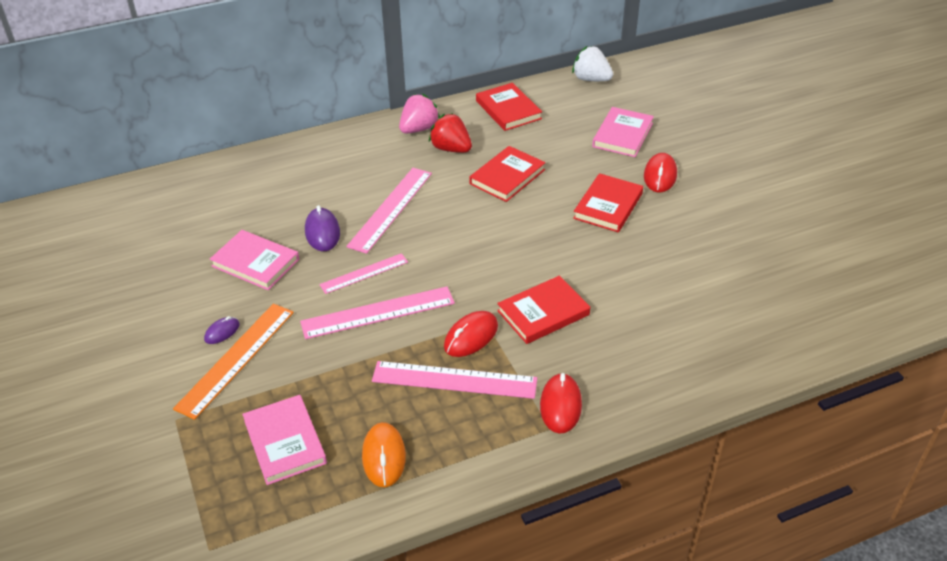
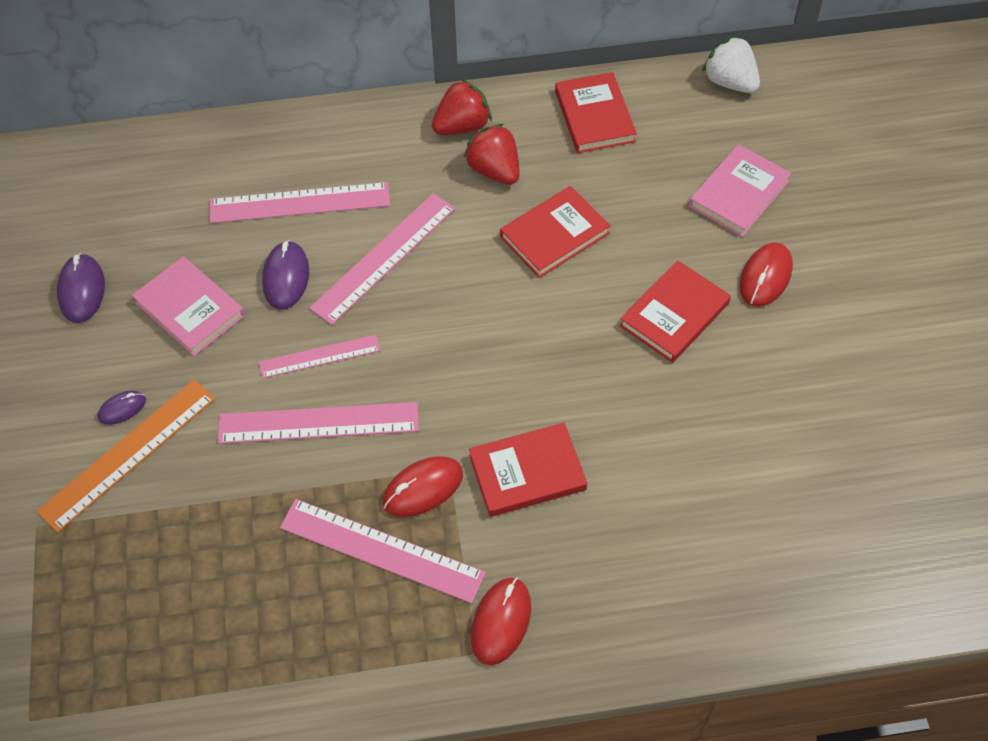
camera: 15 degrees right, 15 degrees up
(166, 266) = (81, 290): none -> purple mouse
(285, 442) = (153, 592): pink book -> none
(317, 188) = (300, 203): none -> pink ruler
(384, 456) = (262, 643): orange mouse -> none
(419, 129) = (462, 126): pink strawberry -> red strawberry

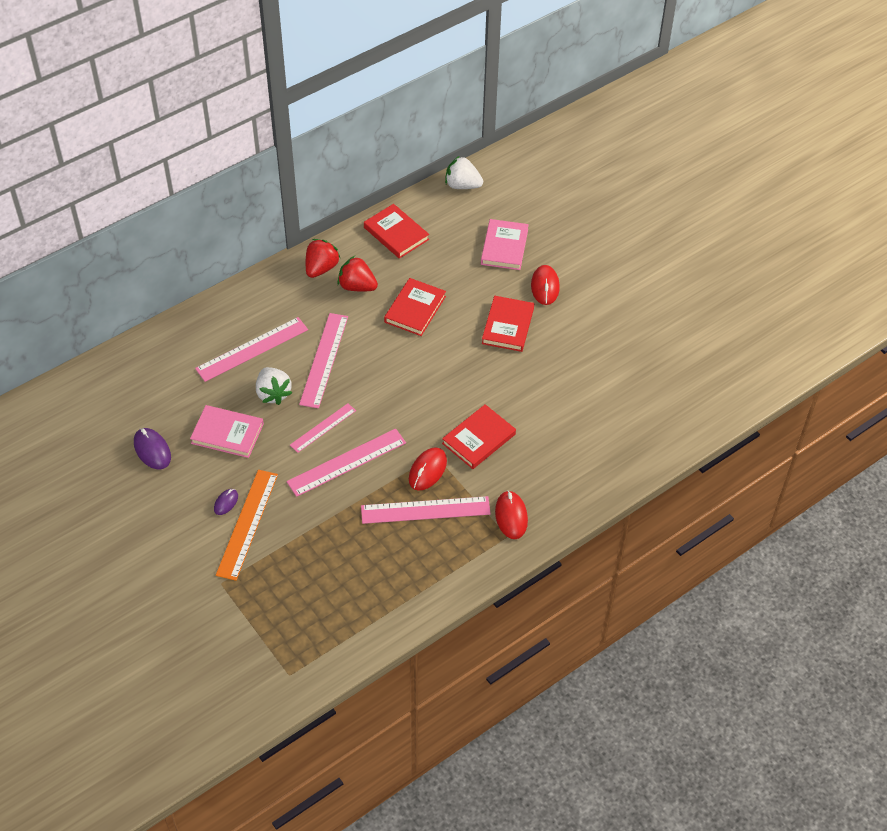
camera: 30 degrees left, 5 degrees down
(286, 277) = (273, 393): purple mouse -> white strawberry

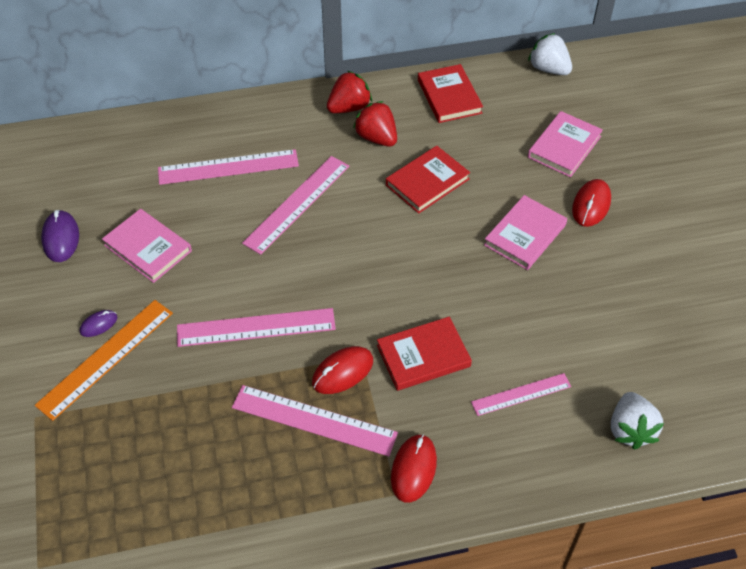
camera: 25 degrees right, 0 degrees up
(273, 393) = (221, 221): white strawberry -> white strawberry (630, 430)
(323, 428) = (252, 278): pink ruler -> pink ruler (521, 394)
(508, 326) = (525, 235): red book -> pink book

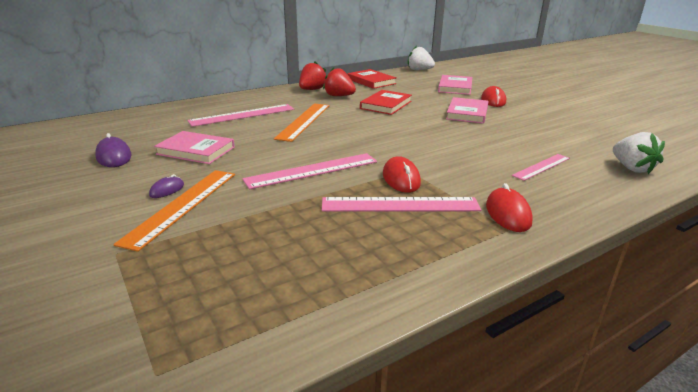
camera: 20 degrees left, 25 degrees down
(297, 204) = (304, 121): pink ruler -> orange ruler
(343, 372) = (401, 179): red mouse -> red mouse turned 45 degrees counterclockwise
(423, 356) = (454, 163): red book -> none

